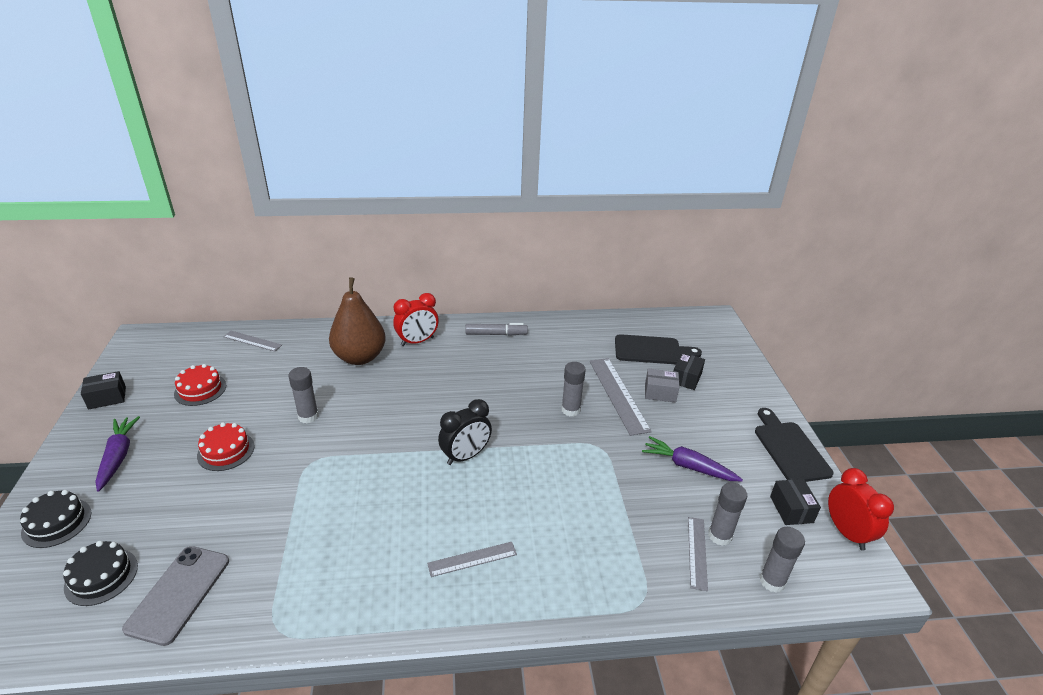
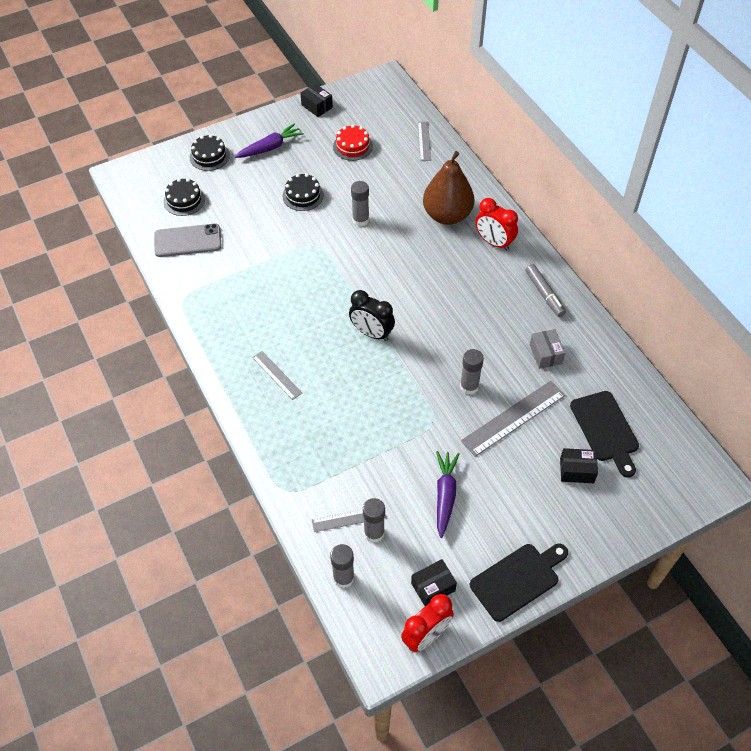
camera: 70 degrees right, 20 degrees up
(226, 451) = (303, 195): red cake -> black cake
(660, 392) = (538, 452): grey box -> grey box (545, 354)

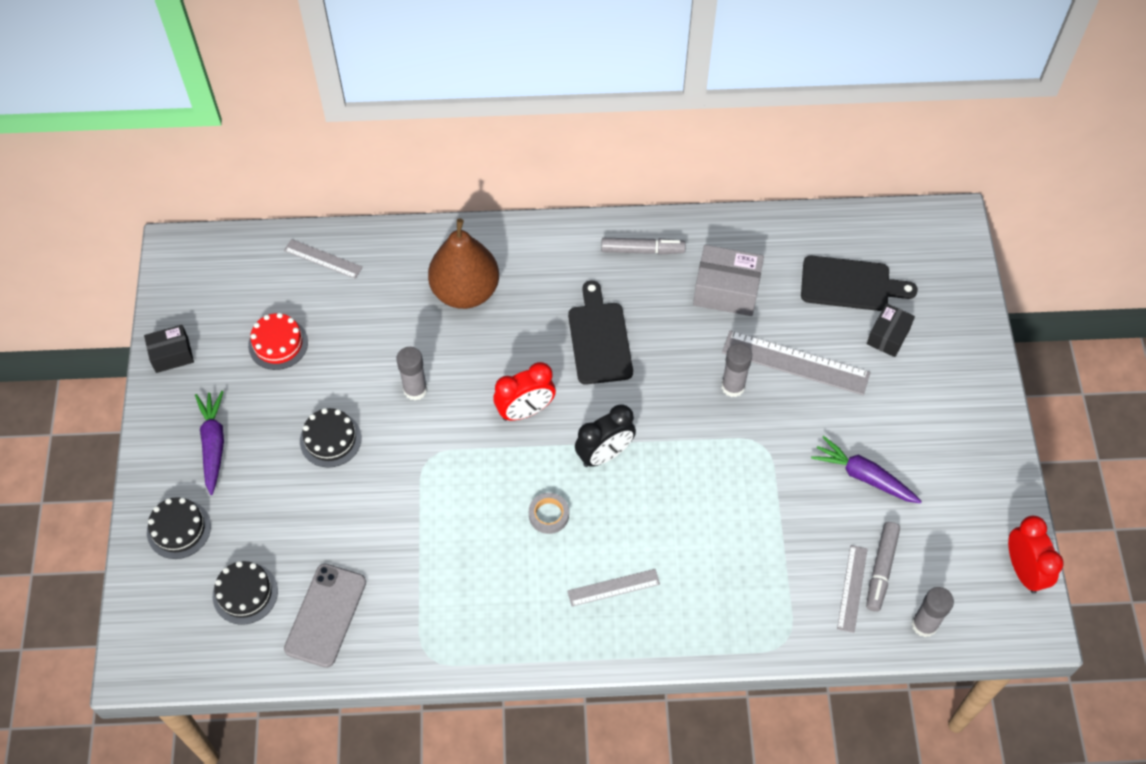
camera: 65 degrees left, 5 degrees up
(310, 321) = (549, 515): none -> grey tape
(374, 533) = (881, 569): grey glue stick -> grey marker
(433, 587) = (970, 538): black box -> none
(494, 242) = (537, 263): red clock -> red clock (525, 410)
(513, 418) = (795, 363): grey ruler -> grey ruler turned 60 degrees counterclockwise
(517, 579) = (992, 454): black cutting board -> black cutting board (599, 339)
(545, 354) = (726, 290): grey box -> grey box, size x1.59

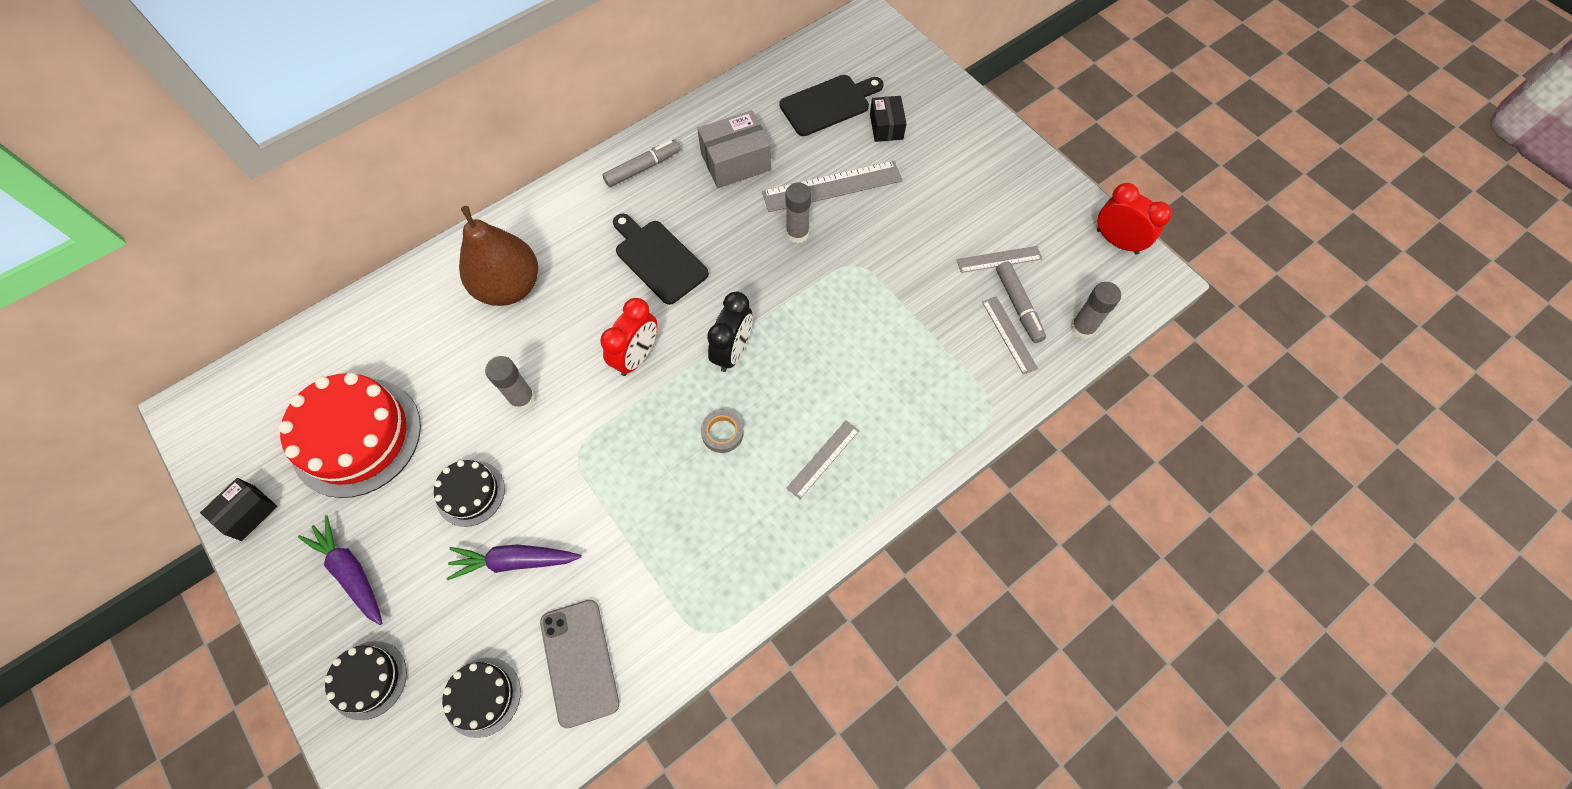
camera: 35 degrees left, 5 degrees up
(278, 343) = (356, 436): red cake -> red cake, size x1.91
(323, 259) = (351, 334): grey ruler -> grey ruler (999, 259)
(864, 476) = (950, 242): purple carrot -> purple carrot (515, 561)

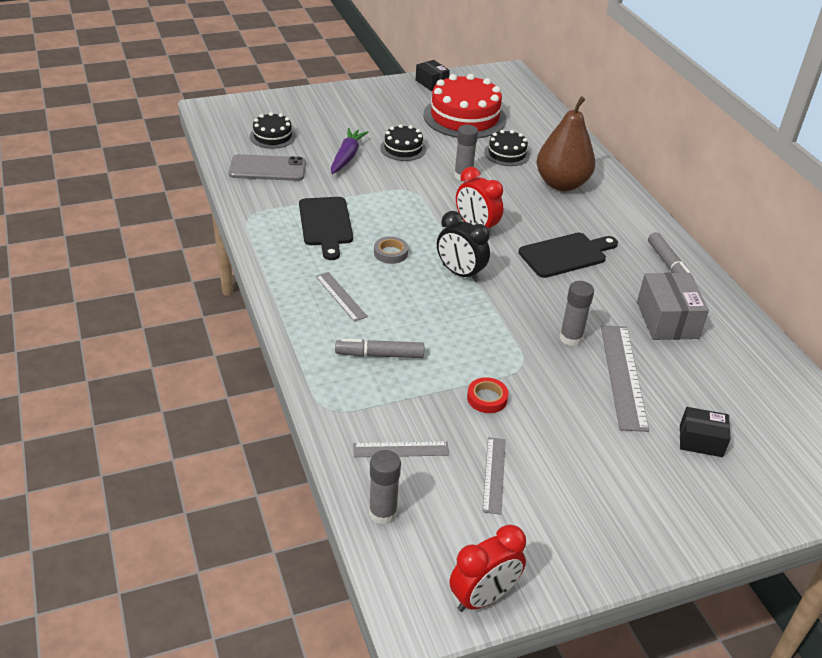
camera: 105 degrees right, 25 degrees down
(351, 572) = (375, 107): purple carrot -> none
(368, 680) = (308, 106): black cake -> black cake (507, 153)
(828, 104) = (739, 403): black cutting board -> black cutting board (326, 224)
(913, 284) = (487, 398): none -> red tape
(1018, 306) = (431, 469): grey marker -> grey marker (379, 355)

